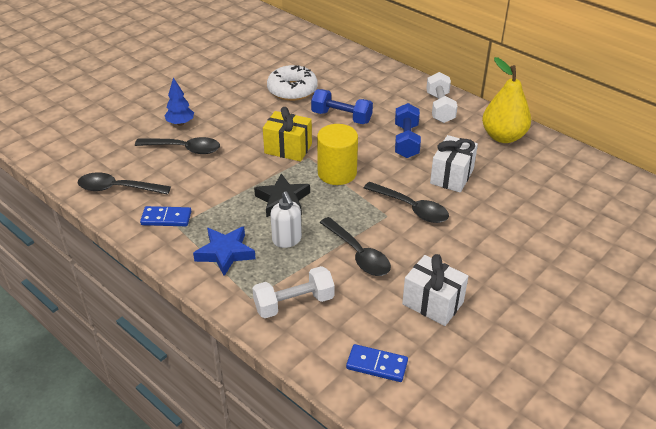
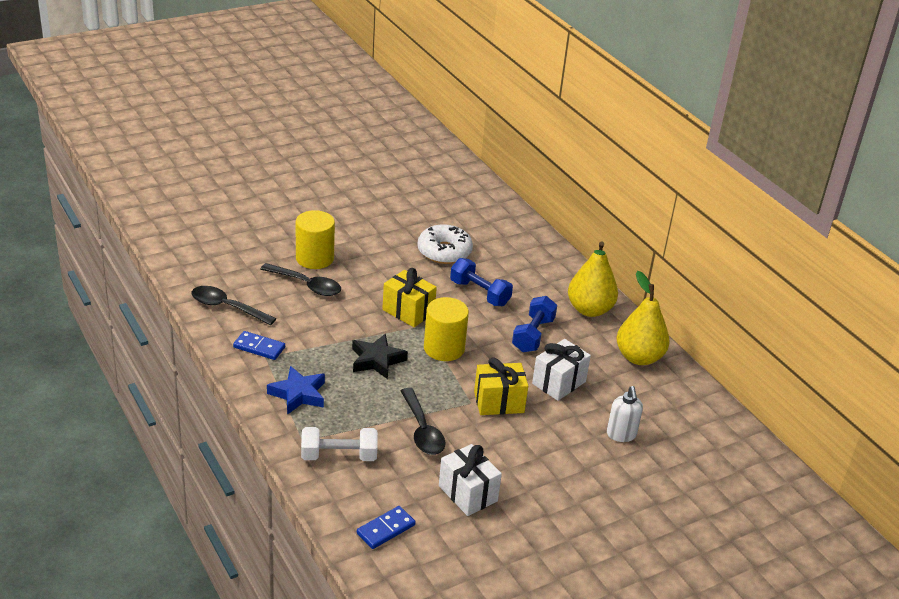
camera: 15 degrees right, 5 degrees down
(180, 123) = (314, 258): blue tree -> yellow cylinder
(287, 240) = (361, 398): white soap dispenser -> white soap dispenser (621, 435)
(377, 365) = (385, 529): blue domino -> blue domino turned 75 degrees counterclockwise
(411, 208) = (499, 402): black spoon -> yellow gift
(440, 108) = (589, 310): white dumbbell -> yellow pear

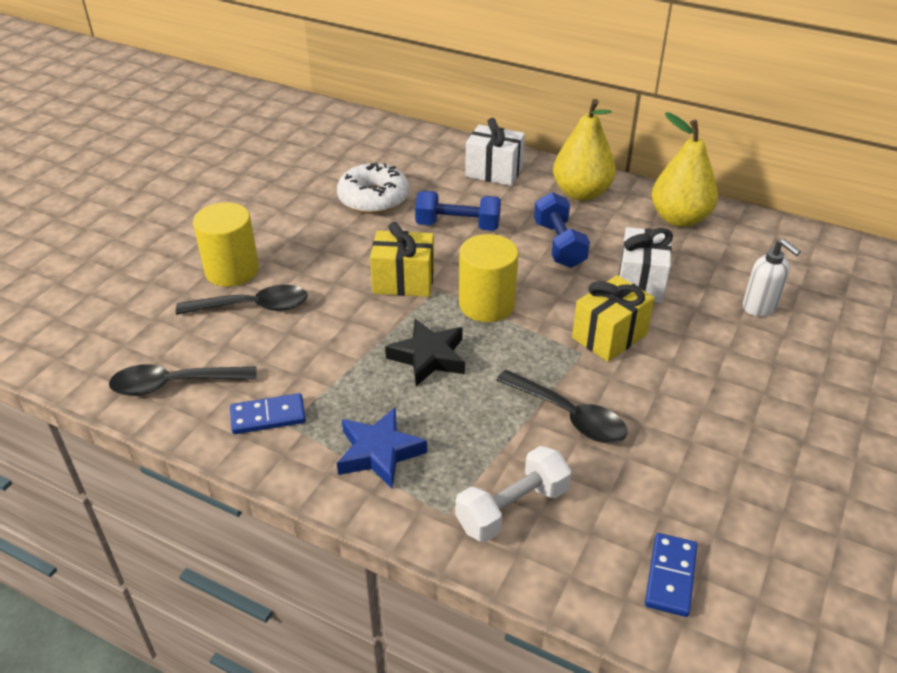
camera: 30 degrees left, 5 degrees up
(468, 493) = (701, 466): white gift -> white gift (494, 172)

